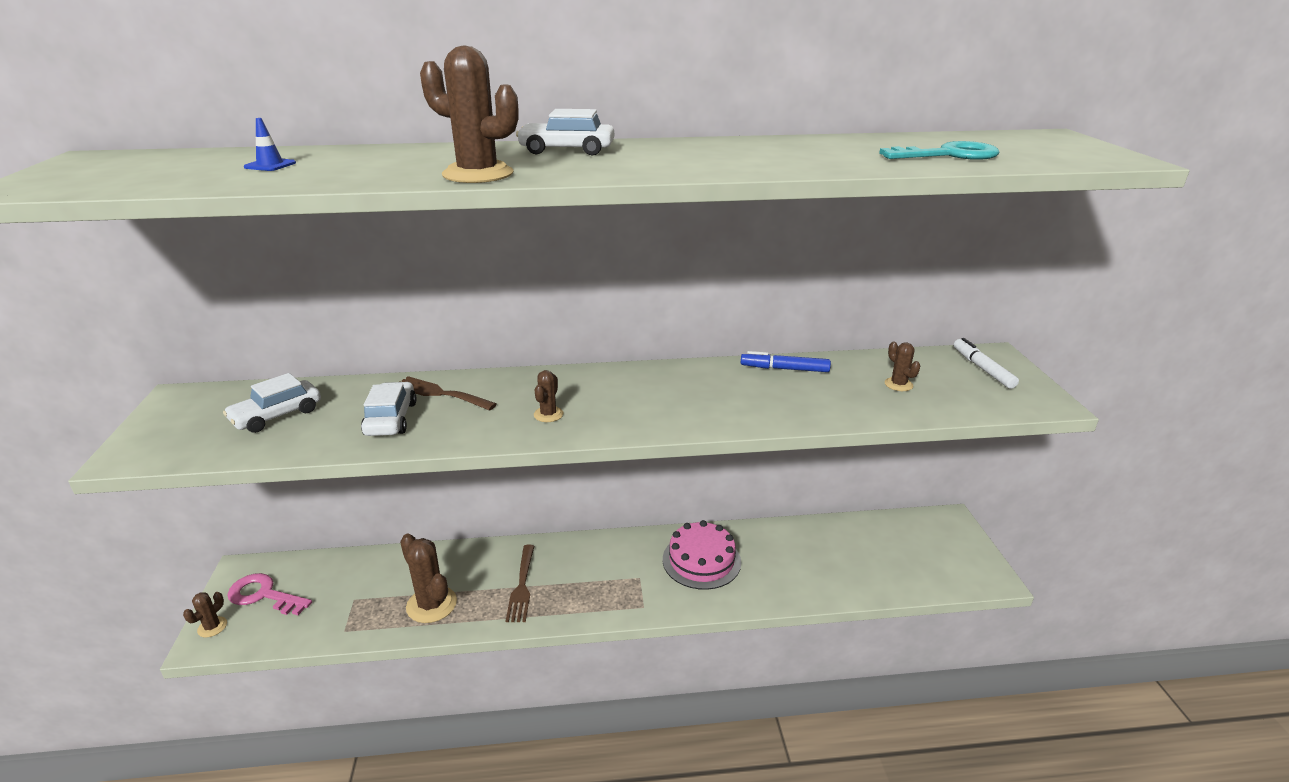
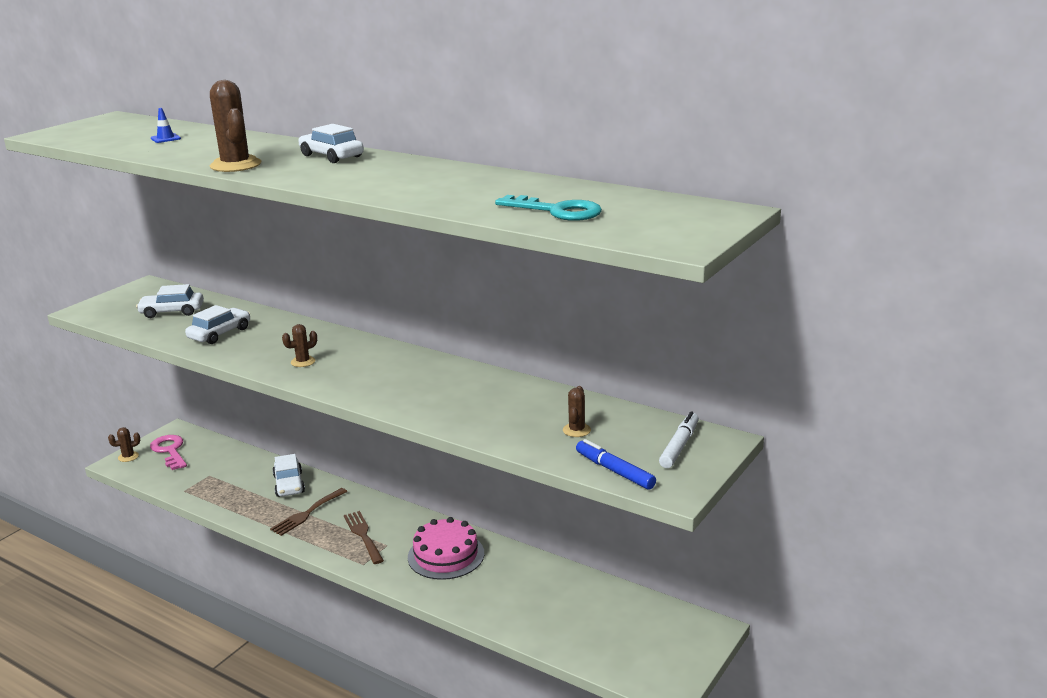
camera: 40 degrees right, 5 degrees down
(431, 604) = (244, 499): brown cactus -> none
(440, 393) = (268, 327): brown fork -> brown fork (363, 535)
(462, 566) = (289, 484): none -> white car
(784, 369) = (512, 388): blue marker -> blue marker (614, 471)

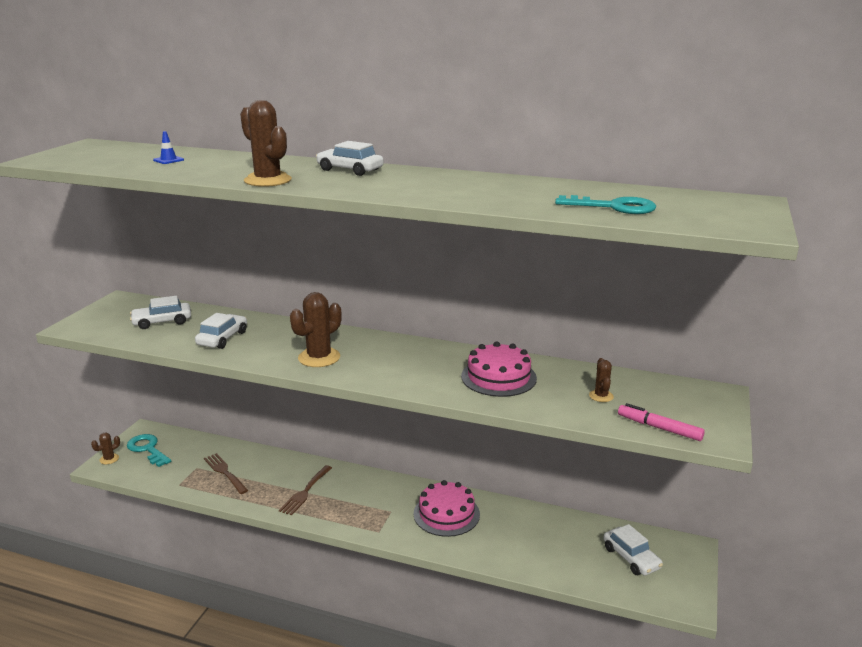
camera: 15 degrees left, 0 degrees up
(170, 451) = (147, 449): pink key -> turquoise key
(289, 484) = (275, 467): white car -> white car (631, 558)
(303, 362) = (319, 358): brown cactus -> brown cactus, size x1.90
(363, 535) = (365, 505): brown fork -> brown fork (224, 472)
(478, 399) = (498, 377): none -> pink cake
(614, 471) = (659, 428): blue marker -> pink marker
(679, 446) = (693, 401): white marker -> none

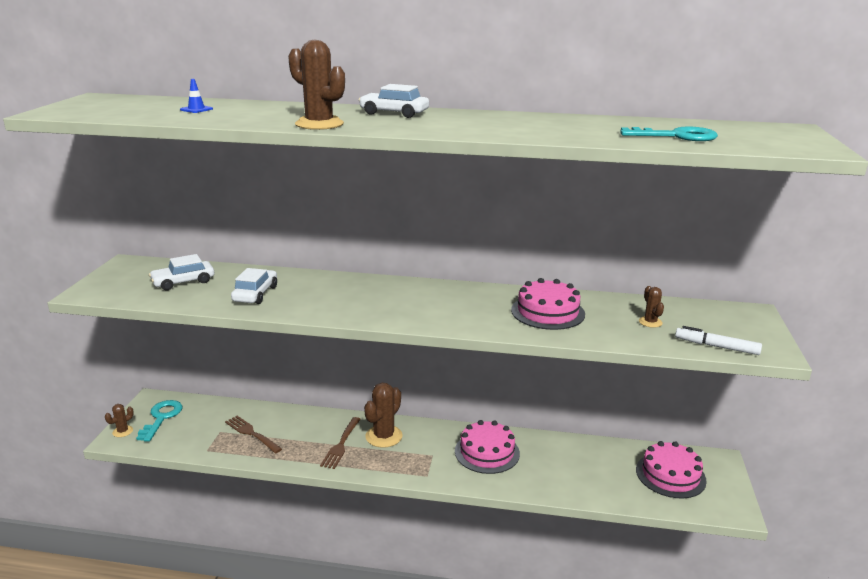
camera: 10 degrees left, 0 degrees up
(147, 449) = (161, 418): turquoise key -> turquoise key turned 60 degrees clockwise
(319, 358) = (364, 306): brown cactus -> brown cactus (384, 436)
(631, 558) = (670, 475): white car -> pink cake
(659, 428) = (716, 346): pink marker -> white marker

